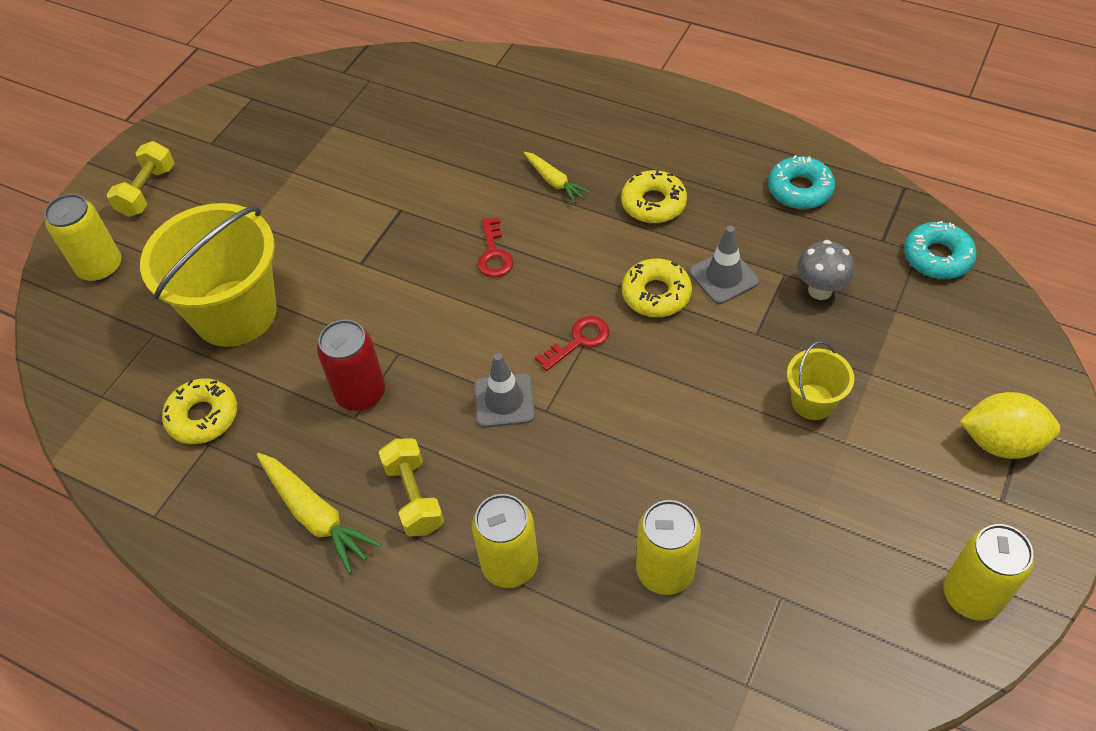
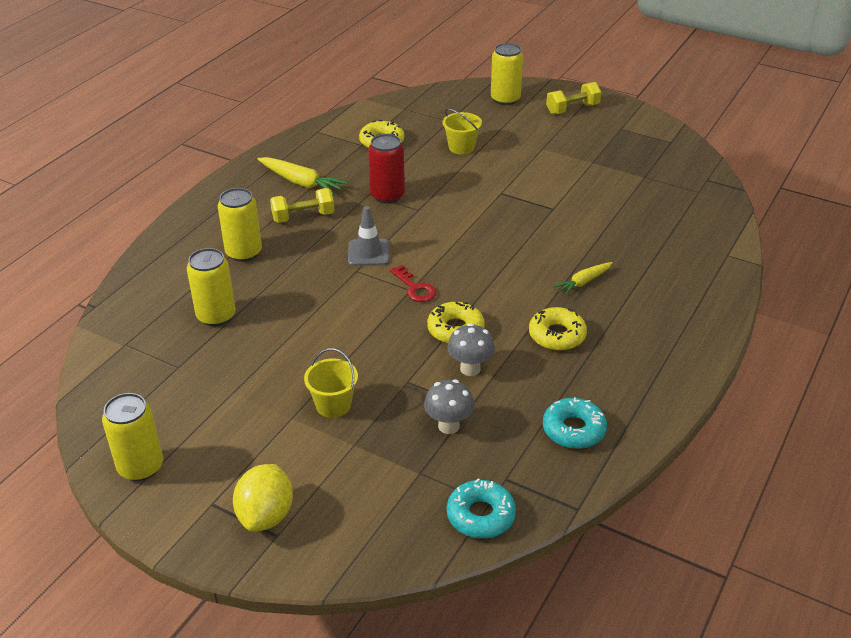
camera: 90 degrees right, 15 degrees down
(147, 191) = (572, 109): yellow dumbbell -> yellow dumbbell turned 45 degrees counterclockwise
(235, 313) = (461, 147): yellow bucket -> yellow bucket, size x0.47
(315, 515) = (301, 182): yellow carrot -> yellow carrot turned 105 degrees counterclockwise
(494, 254) = (505, 250): red key -> none
(724, 277) = (470, 369): grey traffic cone -> grey mushroom

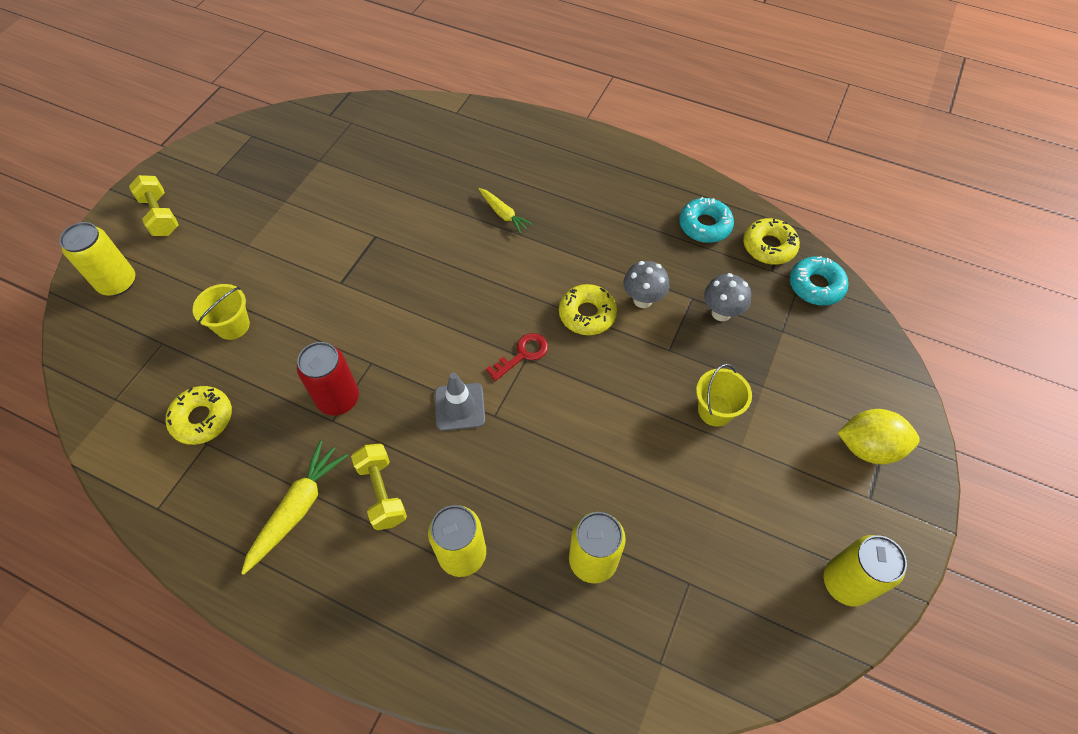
camera: 95 degrees left, 20 degrees up
(557, 335) = (585, 235): yellow donut -> yellow donut (769, 246)

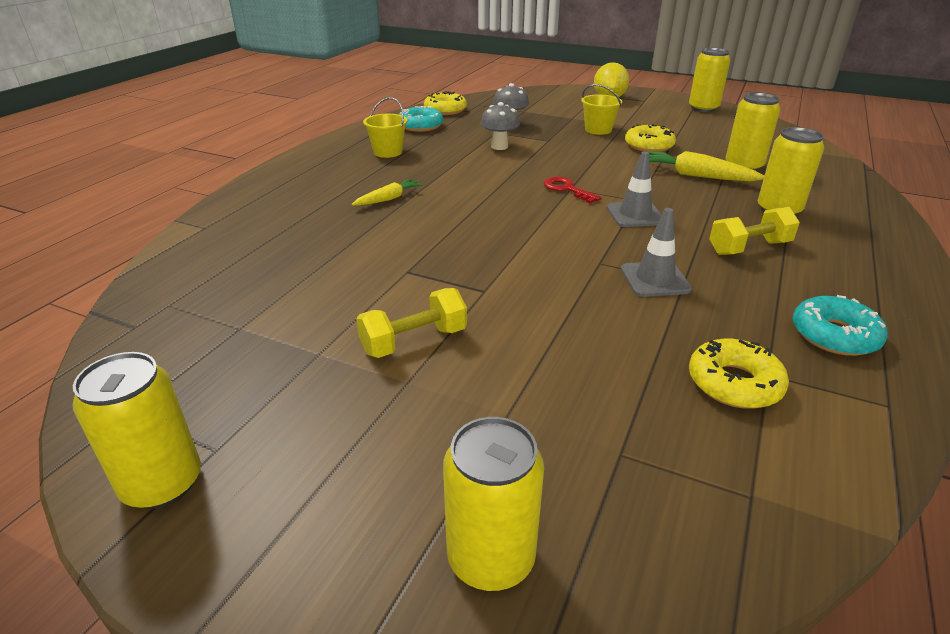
camera: 90 degrees left, 25 degrees down
(160, 216) = (307, 520): yellow dumbbell -> yellow dumbbell (414, 341)
(198, 161) = (162, 483): none -> yellow can
(233, 325) = (569, 376): yellow bucket -> yellow bucket (388, 152)
(297, 509) = (802, 294): yellow carrot -> yellow carrot (696, 176)
(338, 399) = (655, 279): red can -> grey traffic cone
(587, 314) = (517, 165): yellow donut -> yellow donut (649, 146)
(816, 286) = (483, 101): turquoise donut -> turquoise donut (834, 335)

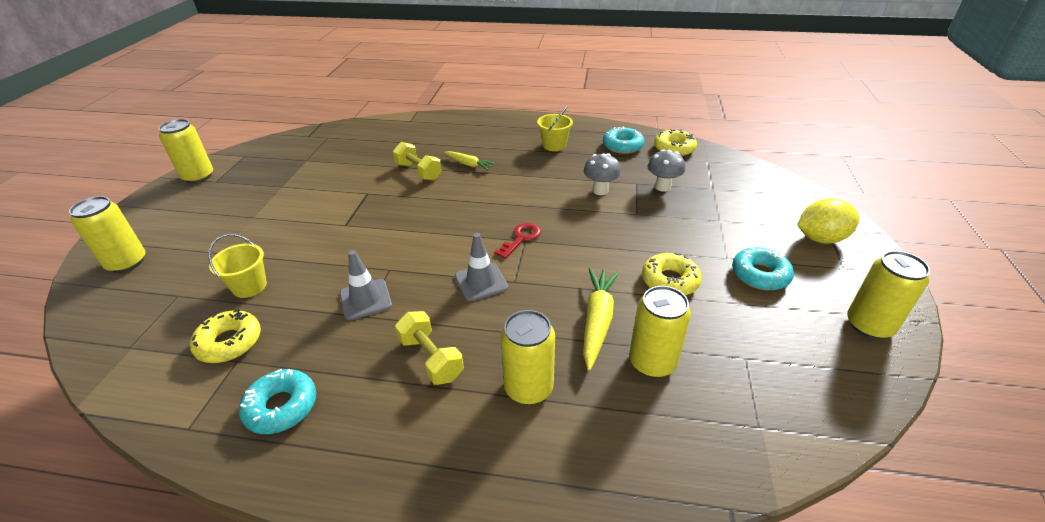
camera: 75 degrees right, 5 degrees up
(414, 341) = (290, 211): yellow dumbbell -> yellow dumbbell (418, 172)
(598, 130) = (693, 241): yellow bucket -> yellow bucket (249, 286)
(647, 121) = (760, 275): none -> turquoise donut

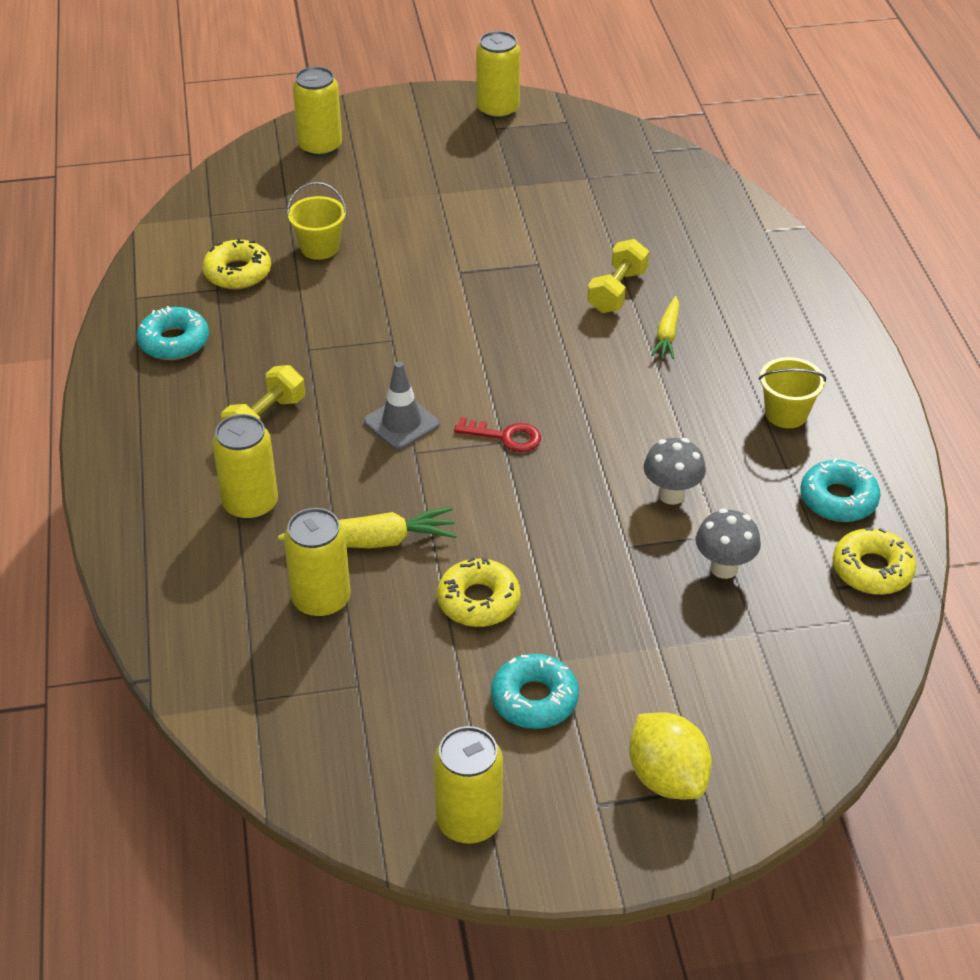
camera: 70 degrees right, 5 degrees up
(365, 299) = (334, 340): grey traffic cone -> none

